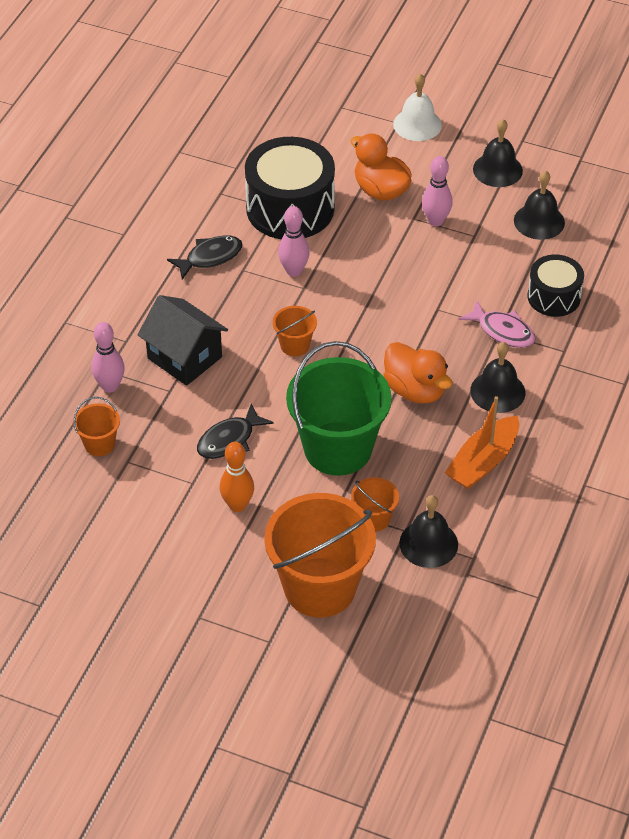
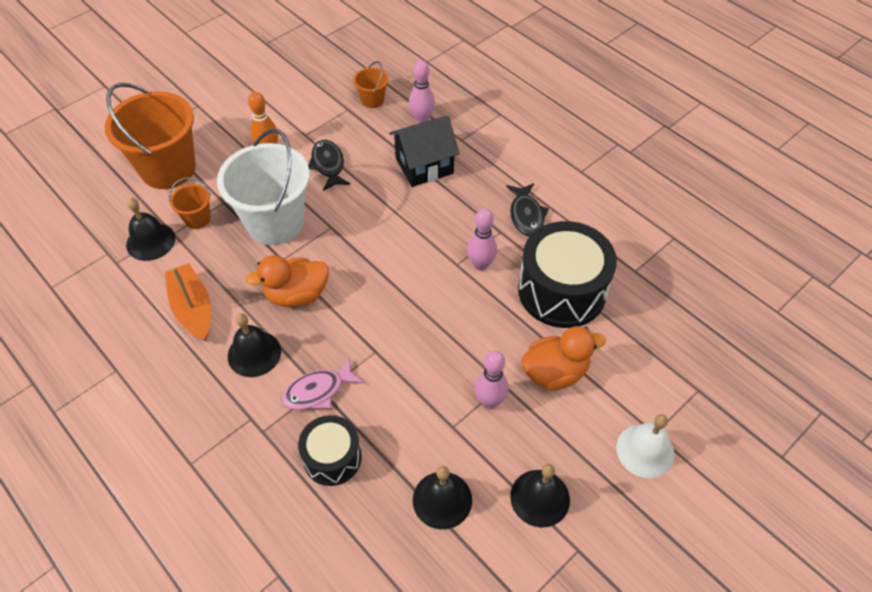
camera: 115 degrees right, 5 degrees up
(295, 345) = (396, 235): orange bucket -> none
(338, 448) = (275, 222): green bucket -> white bucket

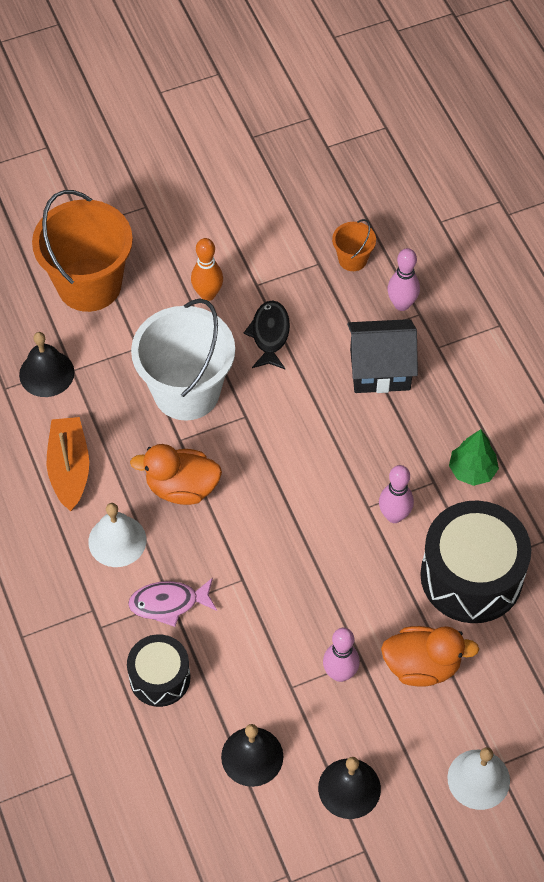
camera: 20 degrees right, 5 degrees up
(197, 219) = (103, 360): orange bucket -> none
(254, 353) = (117, 540): black bell -> white bell
(526, 215) = (472, 471): black fish -> green tree

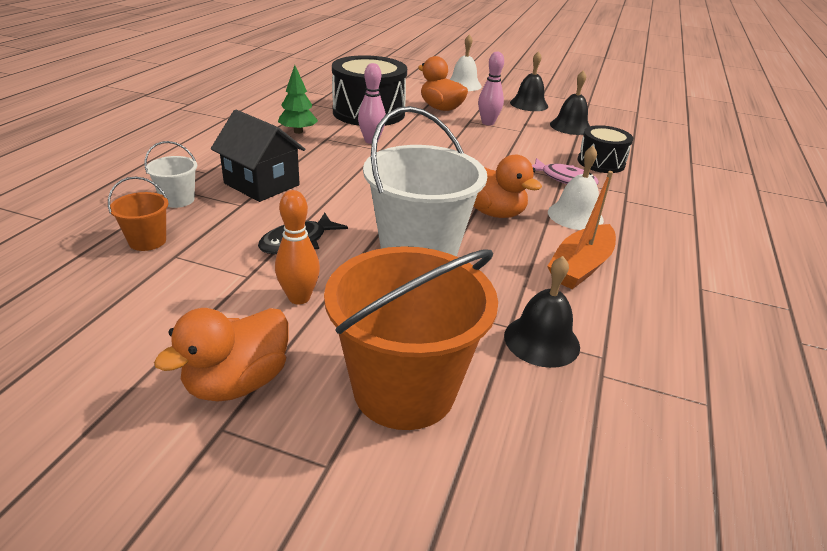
camera: 140 degrees left, 25 degrees down
(168, 228) = (237, 382): none -> orange duck
(401, 304) = (178, 200): pink bowling pin -> white bucket

